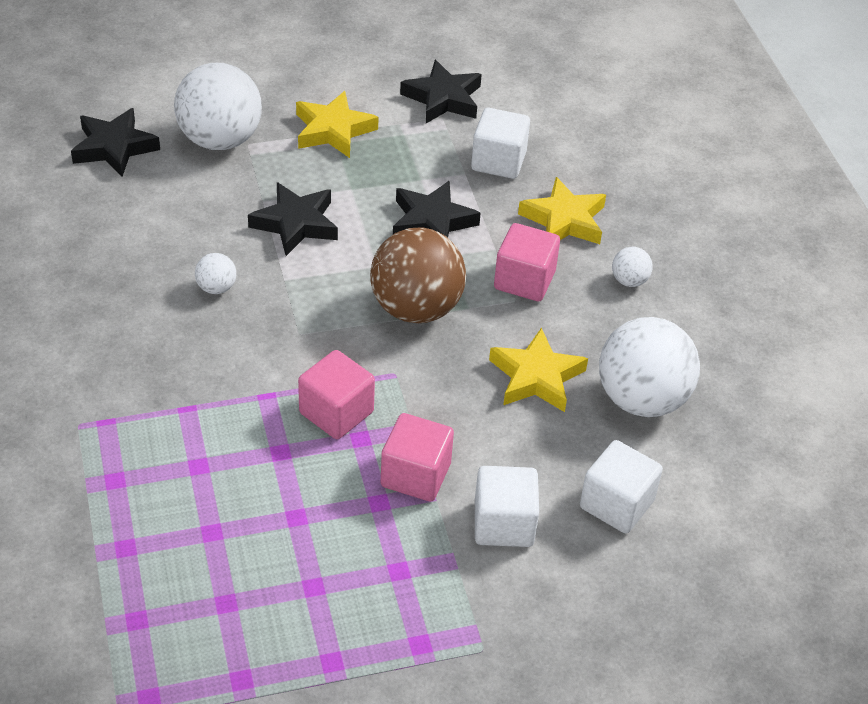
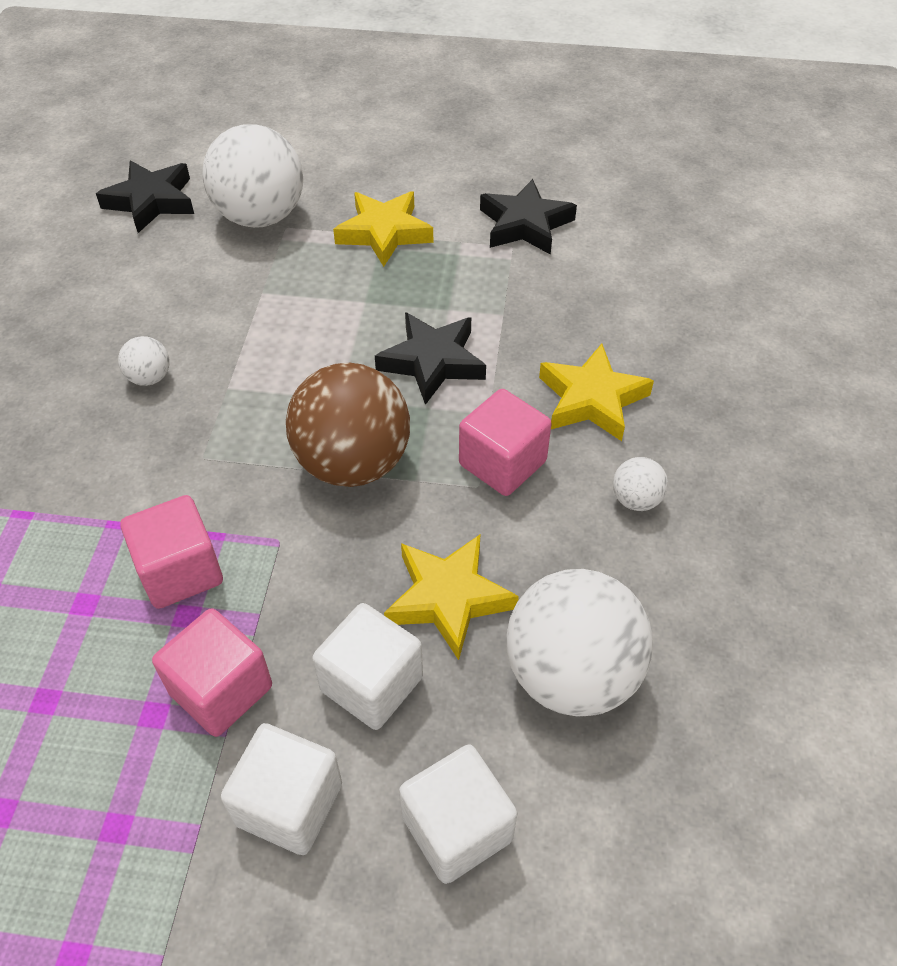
camera: 25 degrees right, 5 degrees up
(296, 223) = (280, 326): black star -> none
(498, 161) = (550, 309): white cube -> white cube (371, 684)

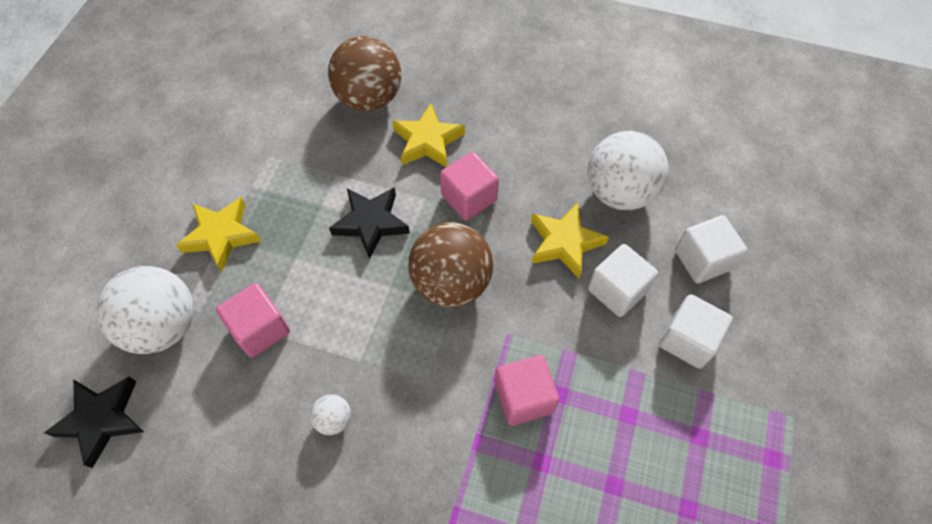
camera: 80 degrees left, 10 degrees up
(221, 690) = (614, 374): pink cube -> pink cube (260, 329)
(525, 224) = (248, 144): black star -> none
(636, 500) = (509, 137): white ball -> none
(646, 322) = (369, 98): none -> brown ball

